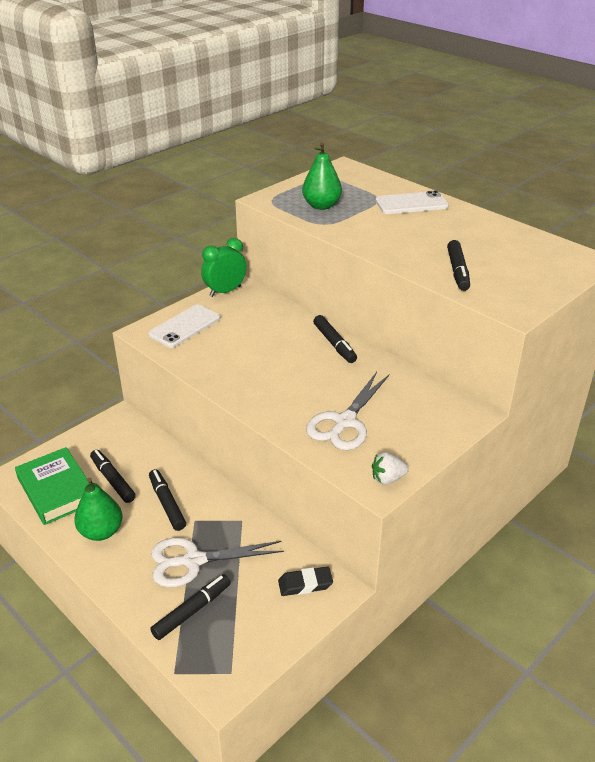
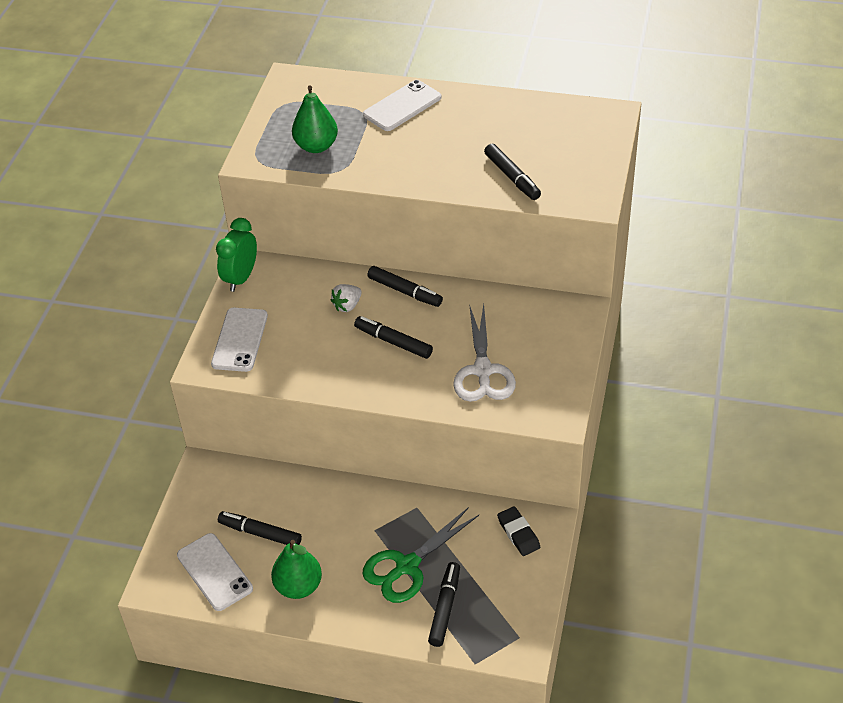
camera: 30 degrees left, 10 degrees up
(57, 490) = (214, 572): green book -> white phone
(167, 504) = (335, 528): black marker -> black marker (393, 342)
(193, 561) = (407, 566): white scissors -> green scissors
(305, 584) = (518, 533): black eraser -> black eraser turned 75 degrees counterclockwise
(388, 478) = (561, 407): white strawberry -> white strawberry (347, 306)

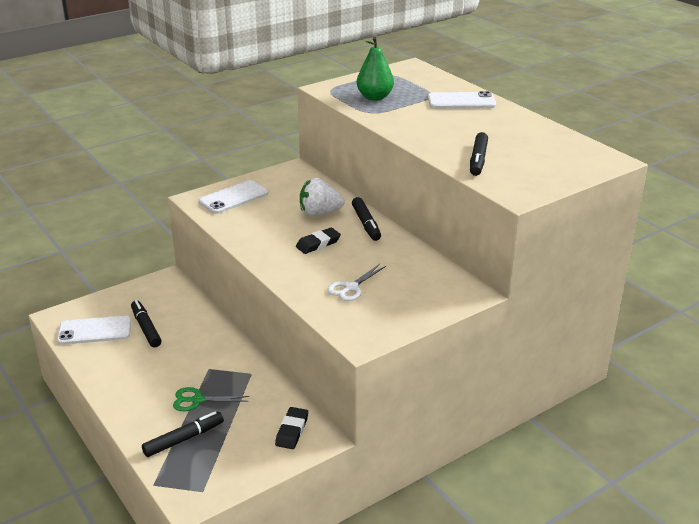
camera: 40 degrees right, 15 degrees down
(214, 572) = (94, 331): white phone -> white phone turned 75 degrees clockwise
(241, 278) = (281, 172): green clock -> none
(298, 586) = (123, 368): green pear -> none
(347, 306) = (319, 213): white strawberry -> white strawberry, size x1.59
(393, 342) = (318, 244): black marker -> black eraser
(407, 566) = (197, 400): green scissors -> green scissors, size x0.61
(483, 370) = (351, 287): white scissors -> white scissors, size x0.61

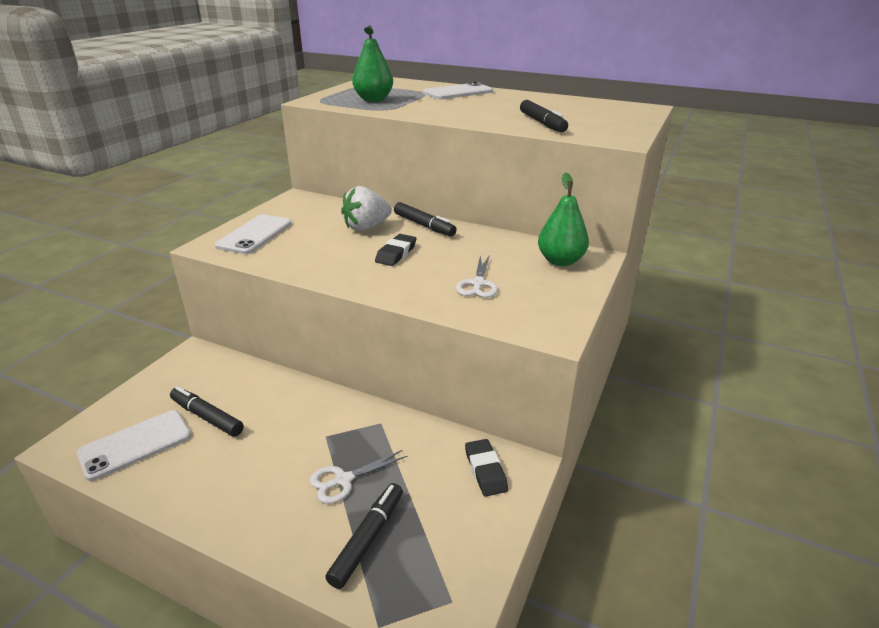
camera: 30 degrees left, 0 degrees up
(197, 400) = (344, 480): green scissors -> white scissors
(439, 288) = (560, 261): none -> green pear

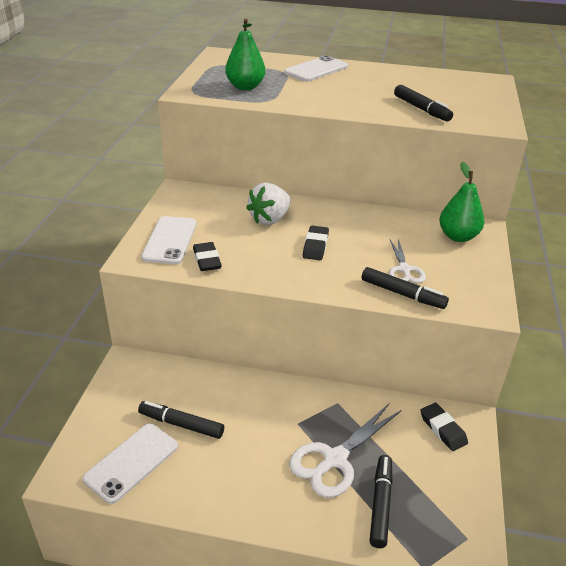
camera: 15 degrees left, 5 degrees up
(277, 254) = (207, 260): none -> black eraser
(344, 480) = (335, 459): white scissors -> white scissors, size x1.63
(424, 225) = (320, 211): black marker -> black marker (402, 294)

